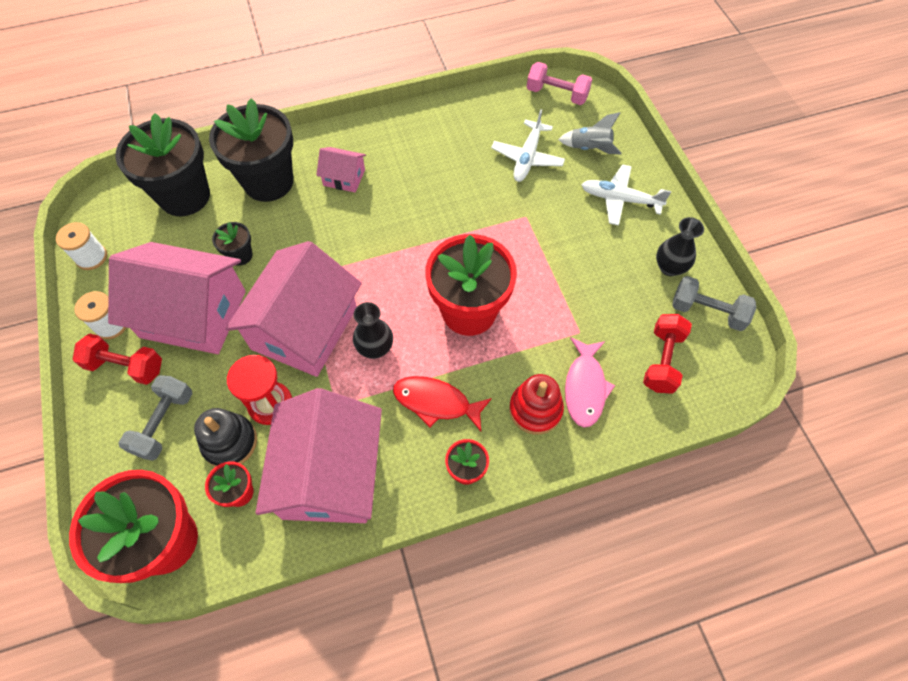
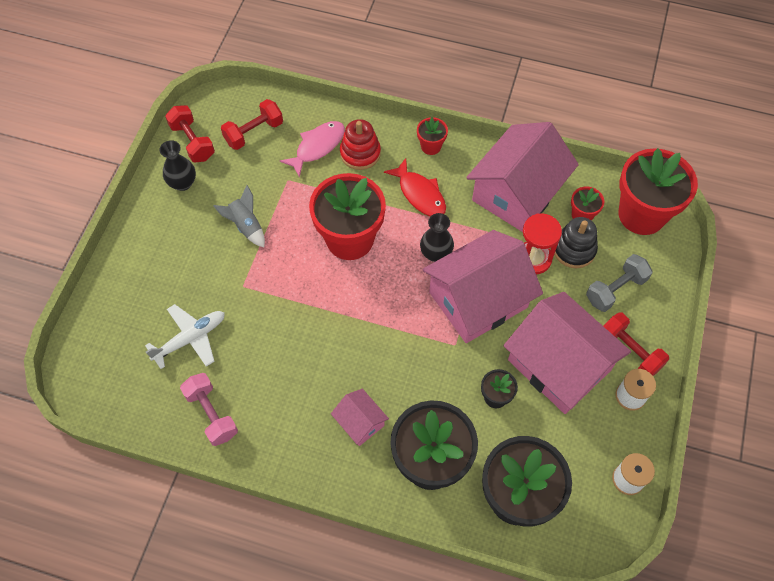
camera: 145 degrees left, 0 degrees up
(557, 94) = (99, 389): pink dumbbell -> pink dumbbell (212, 414)
(589, 148) = (132, 313): grey rocket -> grey rocket (246, 226)
(620, 199) = (159, 253): white plane -> none
(707, 311) = (192, 142): grey dumbbell -> red dumbbell

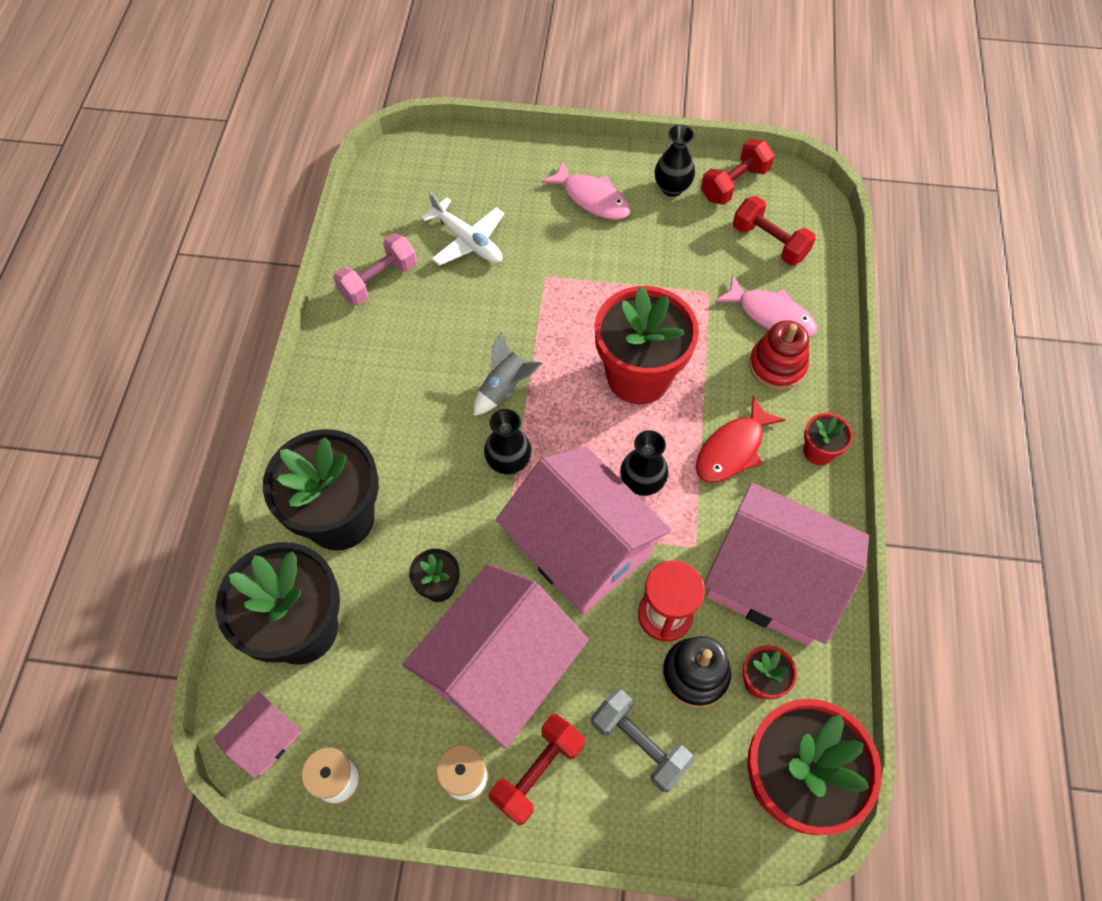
camera: 80 degrees right, 0 degrees up
(175, 240) = (592, 198): none -> pink fish
(246, 226) = (629, 262): grey rocket -> grey rocket (505, 388)
(360, 422) = (385, 431): pink house -> pink house (265, 738)
(404, 337) = (508, 462): none -> black vase

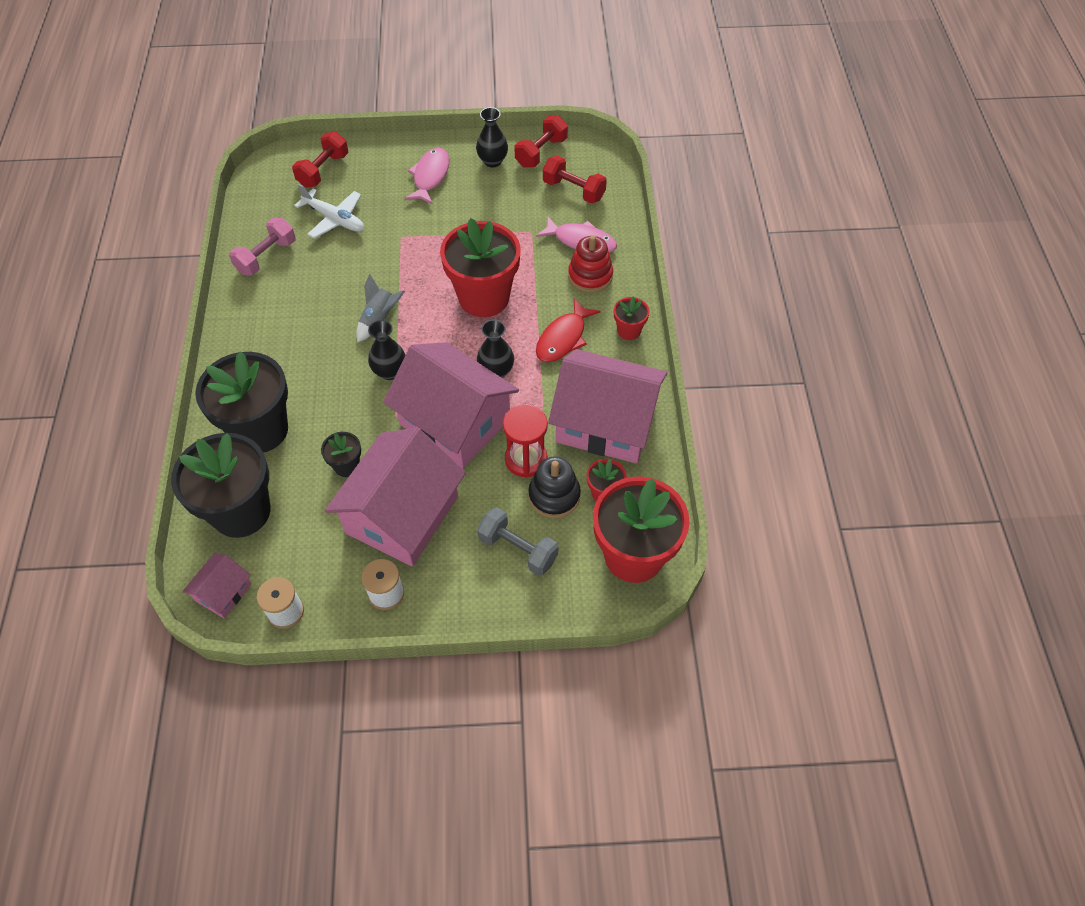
camera: 10 degrees left, 5 degrees down
(537, 772) = (442, 581): red dumbbell -> red dumbbell (323, 170)
(592, 198) = (430, 176): pink fish -> pink fish turned 105 degrees counterclockwise

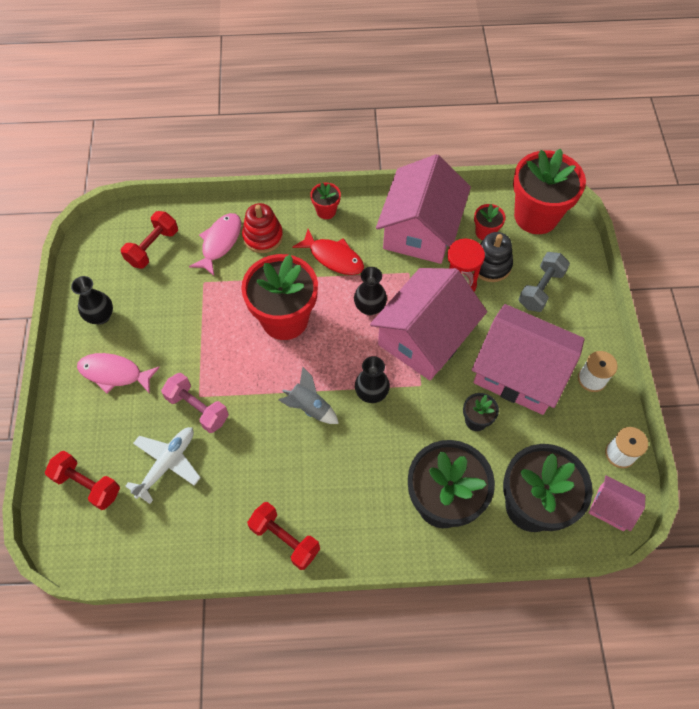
camera: 90 degrees left, 5 degrees up
(266, 257) = (217, 530): pink dumbbell -> pink dumbbell (198, 408)
(541, 152) = (95, 274): red dumbbell -> red dumbbell (285, 539)

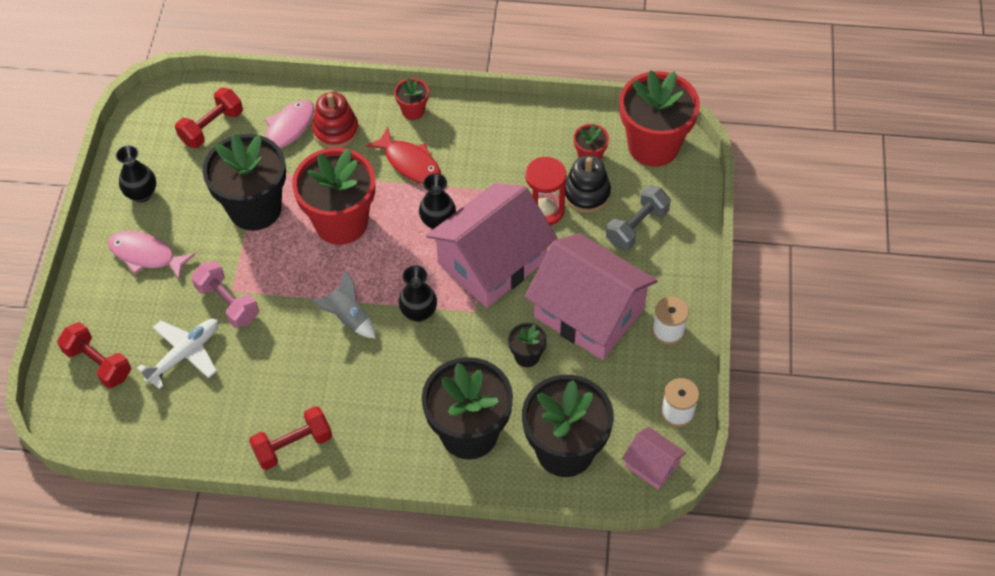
camera: 10 degrees right, 5 degrees down
(205, 316) = (255, 208): none -> black flower pot
(285, 539) = (293, 445): red dumbbell -> red dumbbell turned 75 degrees counterclockwise
(420, 230) = (515, 144): pink house -> none

